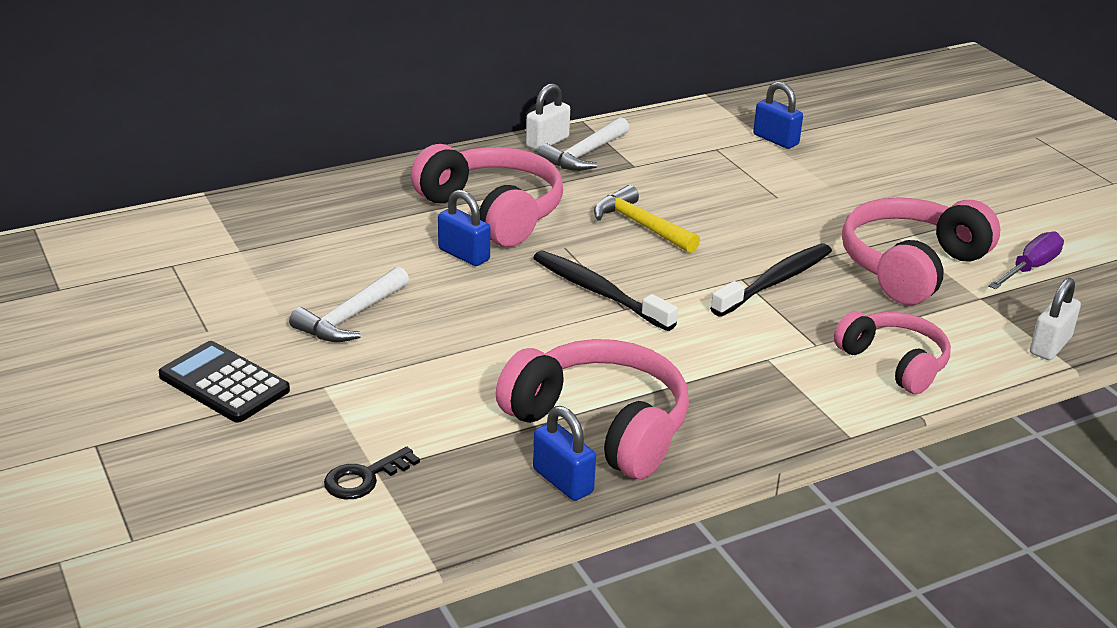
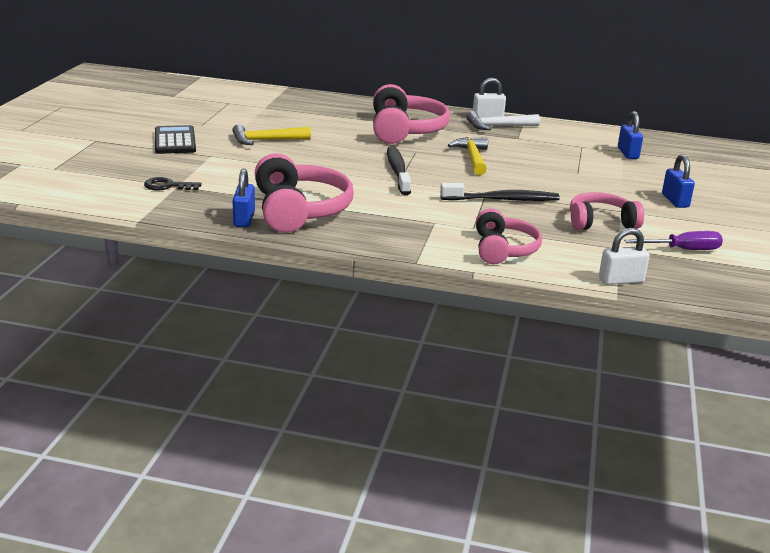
camera: 40 degrees right, 5 degrees down
(350, 317) = (265, 140): white hammer -> yellow hammer
(464, 254) = (359, 139): blue padlock -> blue padlock (675, 201)
(911, 267) = (601, 222): pink headphones -> pink headphones, size x0.64

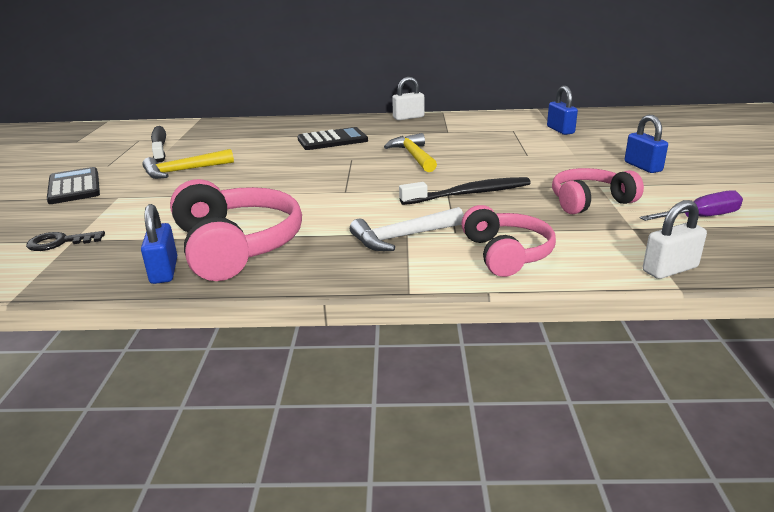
camera: 10 degrees left, 0 degrees up
(398, 171) = (340, 181): black toothbrush -> black toothbrush (159, 145)
(405, 130) = (332, 140): pink headphones -> black calculator
(498, 126) = (423, 124): white hammer -> white hammer (402, 237)

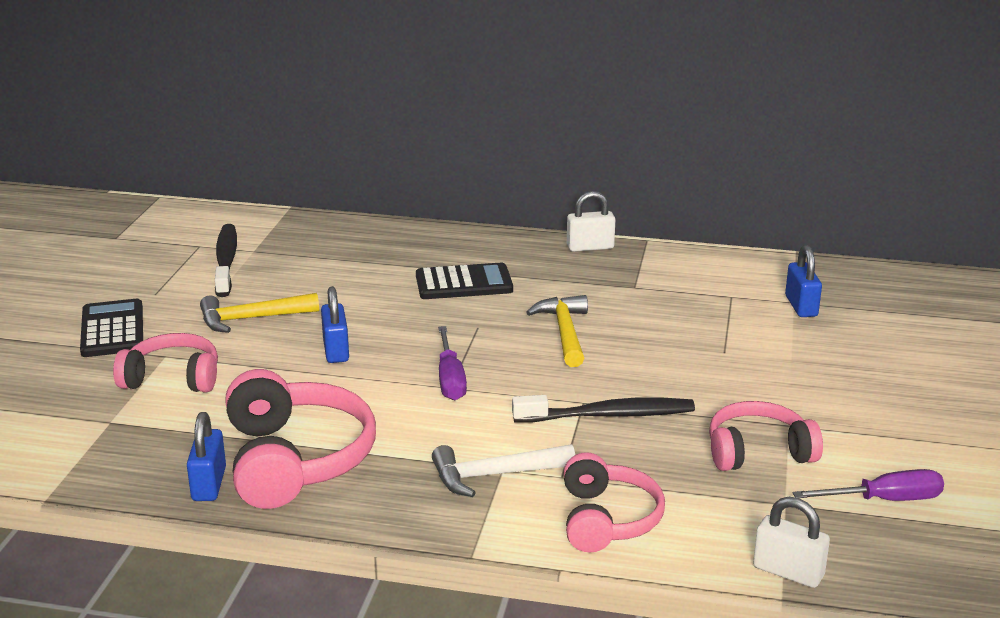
camera: 10 degrees right, 0 degrees up
(60, 242) = (95, 423): black key -> none
(125, 209) = (172, 378): none -> pink headphones
(343, 187) = (450, 379): none -> purple screwdriver
(643, 167) = (872, 398): blue padlock -> blue padlock (336, 350)
(670, 269) = (788, 572): white padlock -> white padlock turned 45 degrees clockwise

